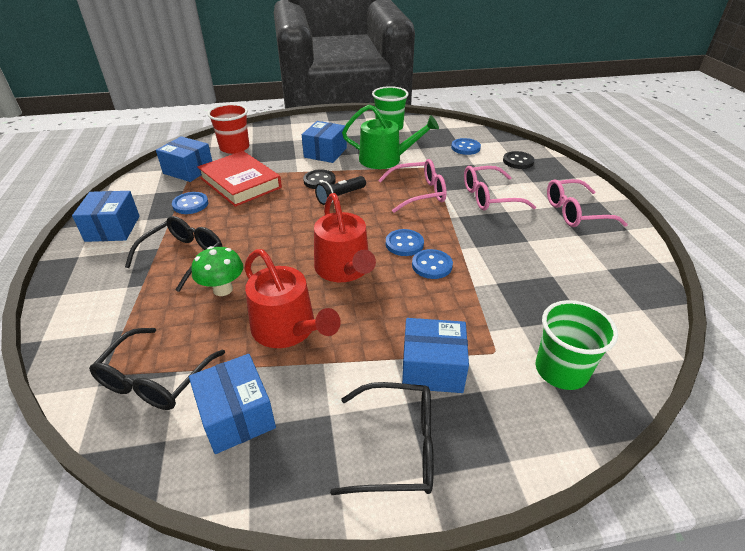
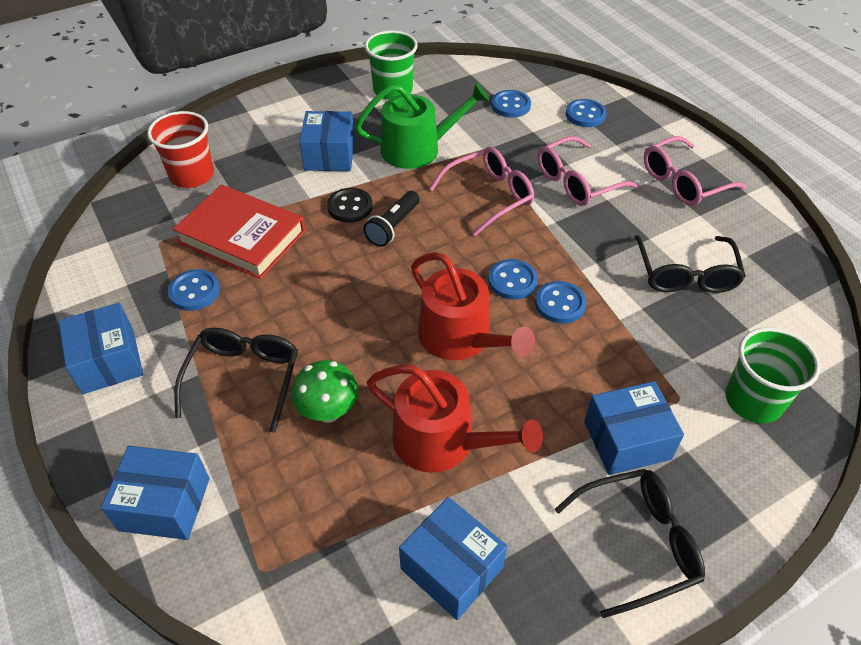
camera: 20 degrees left, 10 degrees up
(156, 379) = (328, 557): black glasses -> black glasses (685, 274)
(188, 170) = (150, 232): blue box -> blue box (165, 504)
(518, 161) = (585, 115): black button -> blue button

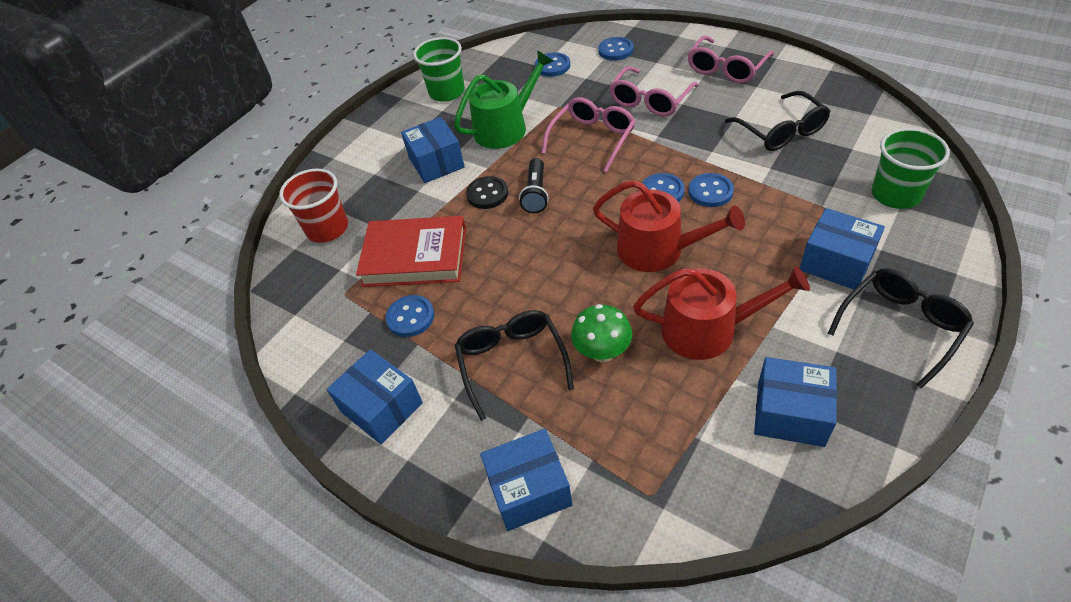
camera: 20 degrees left, 0 degrees up
(627, 440) = (836, 262): blue box -> blue box turned 75 degrees clockwise

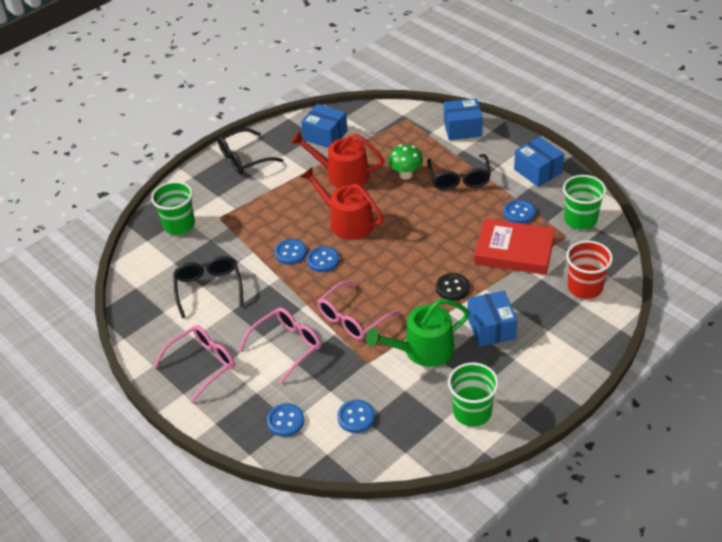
camera: 170 degrees left, 5 degrees down
(321, 325) = (580, 219): none -> green cup
(536, 194) = (415, 279): black flashlight -> none
(836, 262) = (249, 194): blue box -> none

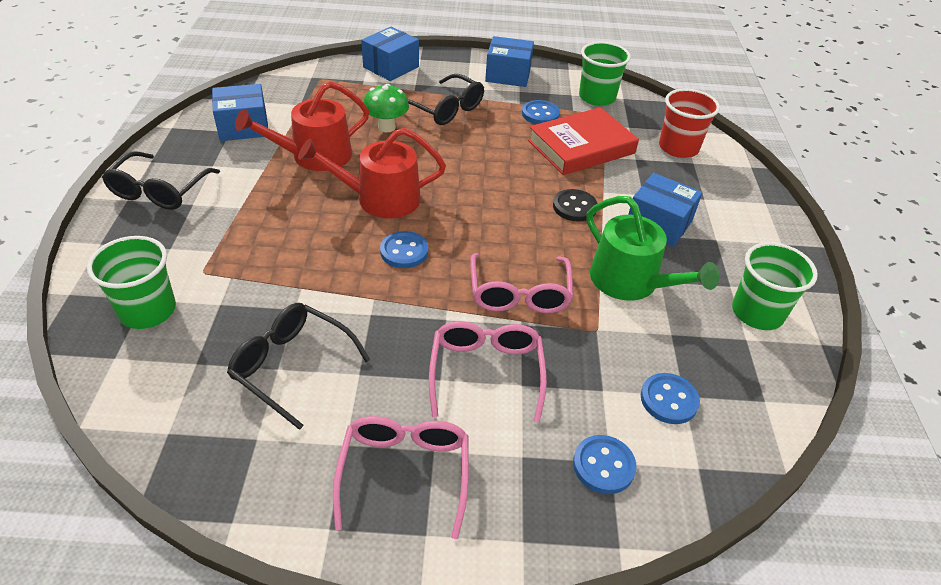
camera: 50 degrees left, 0 degrees up
(290, 253) = (353, 264): blue button -> none
(422, 350) = (631, 282): green watering can -> green watering can turned 60 degrees counterclockwise

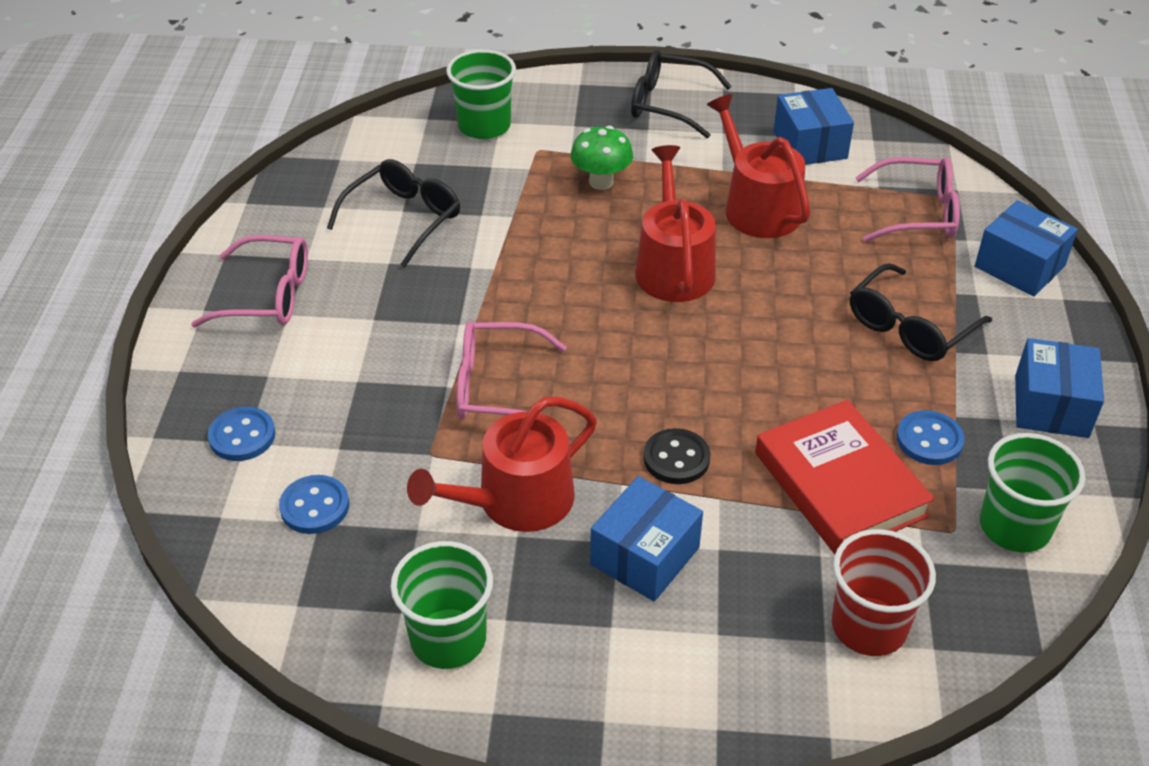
camera: 95 degrees right, 0 degrees up
(386, 127) = (842, 267): green mushroom -> green mushroom (601, 182)
(404, 251) = (573, 289): blue button -> none
(486, 372) = (377, 353): pink glasses -> pink glasses (916, 213)
(631, 282) = (515, 501): green watering can -> red watering can

